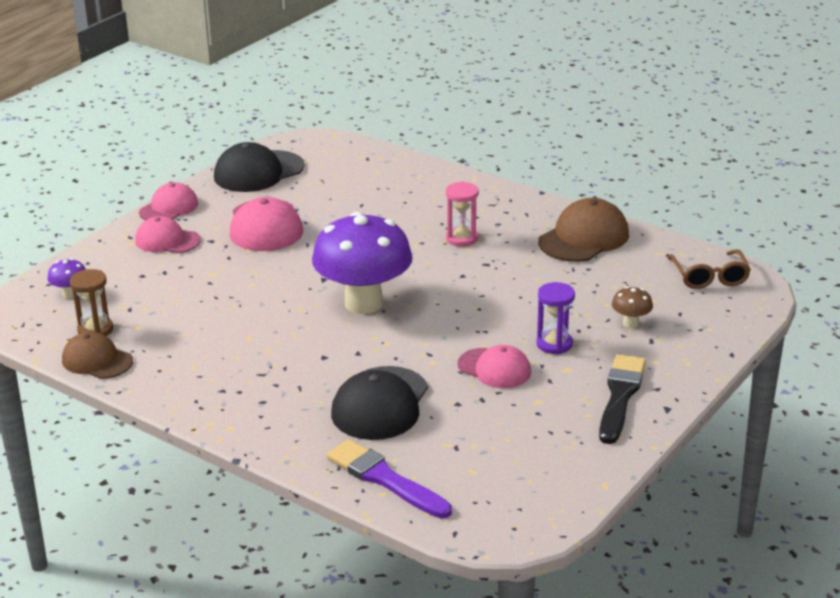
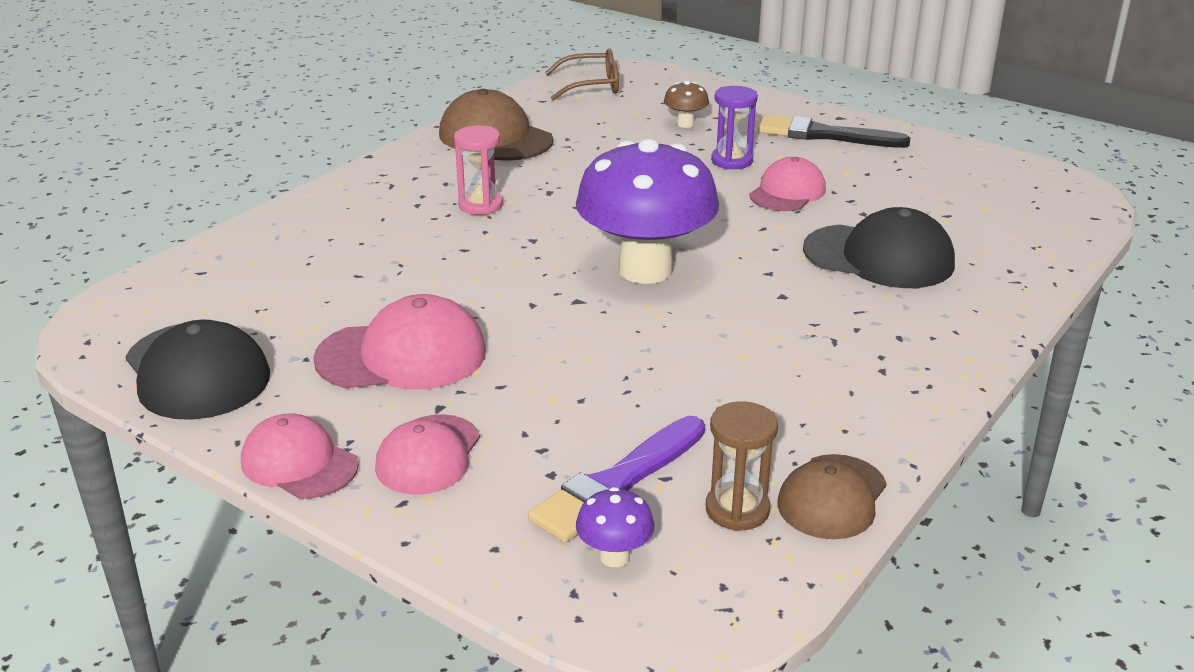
camera: 90 degrees left, 0 degrees up
(385, 479) = (1025, 253): purple brush -> purple brush (617, 483)

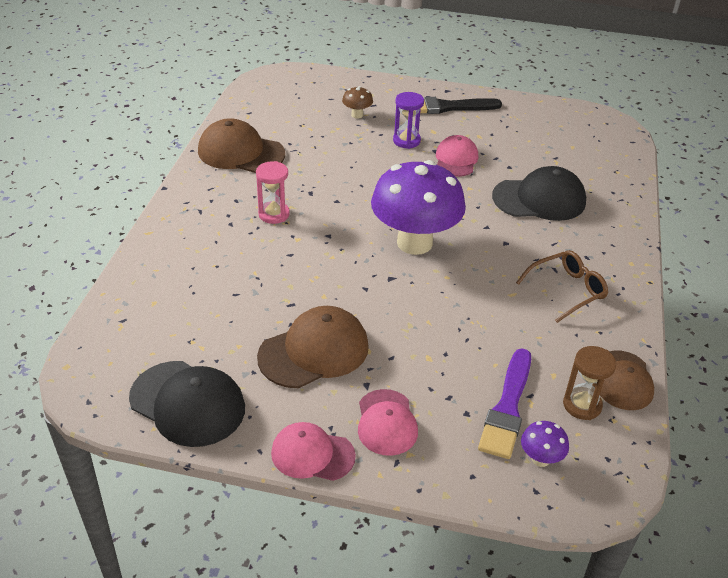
camera: 25 degrees left, 10 degrees up
(402, 355) = (314, 351): pink cap -> brown cap
(592, 86) = (273, 93): brown glasses -> brown glasses (567, 290)

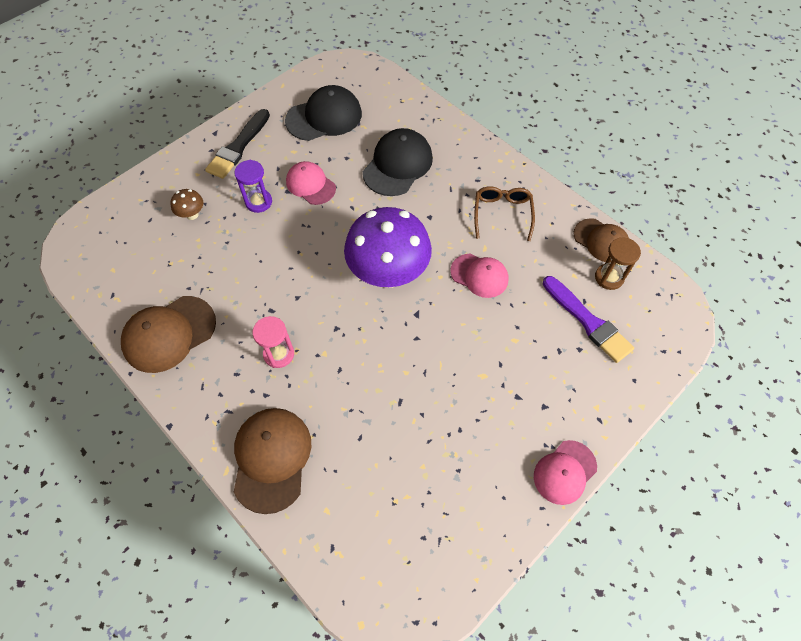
camera: 55 degrees left, 20 degrees up
(187, 403) = (464, 539): black cap -> black cap (324, 117)
(314, 351) = (463, 414): brown cap -> brown cap (271, 459)
(386, 422) = (561, 405): pink cap -> pink cap (479, 275)
(540, 459) = (640, 331): purple mushroom -> none

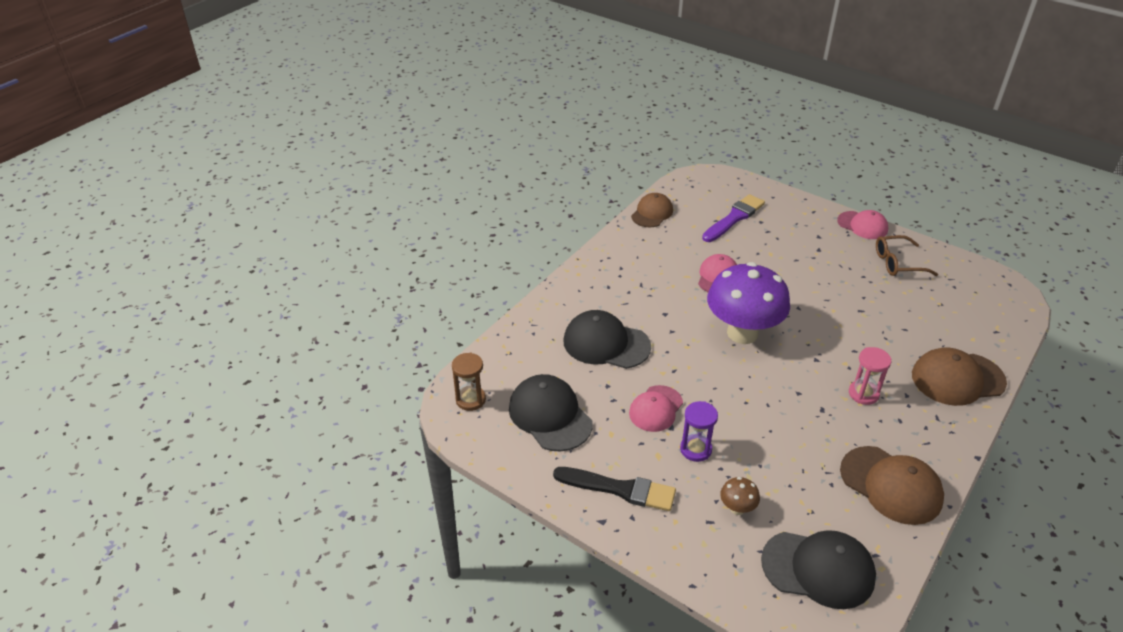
camera: 100 degrees left, 20 degrees down
(118, 251) = (818, 569): none -> black cap
(502, 214) = (644, 268): brown glasses -> brown glasses (897, 263)
(609, 277) = (688, 209): brown hourglass -> brown hourglass (470, 400)

